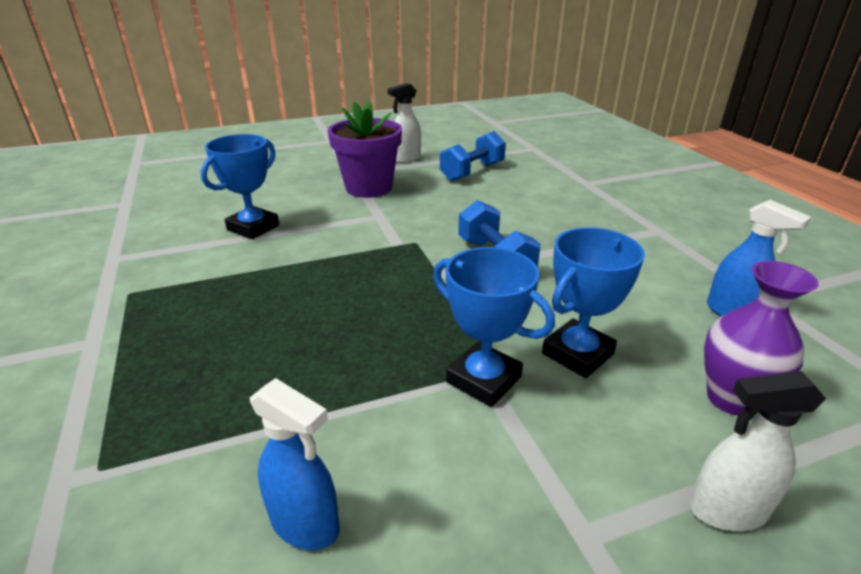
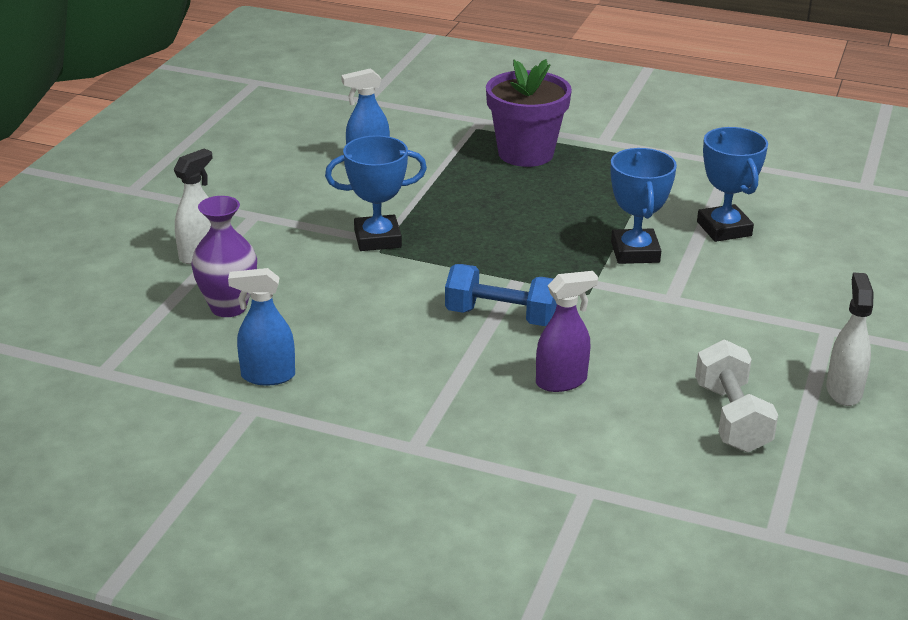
camera: 130 degrees right, 0 degrees up
(369, 188) = (760, 321): purple flower pot -> purple flower pot (525, 153)
(472, 172) = (731, 418): blue dumbbell -> white dumbbell
(523, 215) = (561, 381): none -> purple spray bottle
(577, 354) = (344, 282): blue trophy -> blue trophy (635, 252)

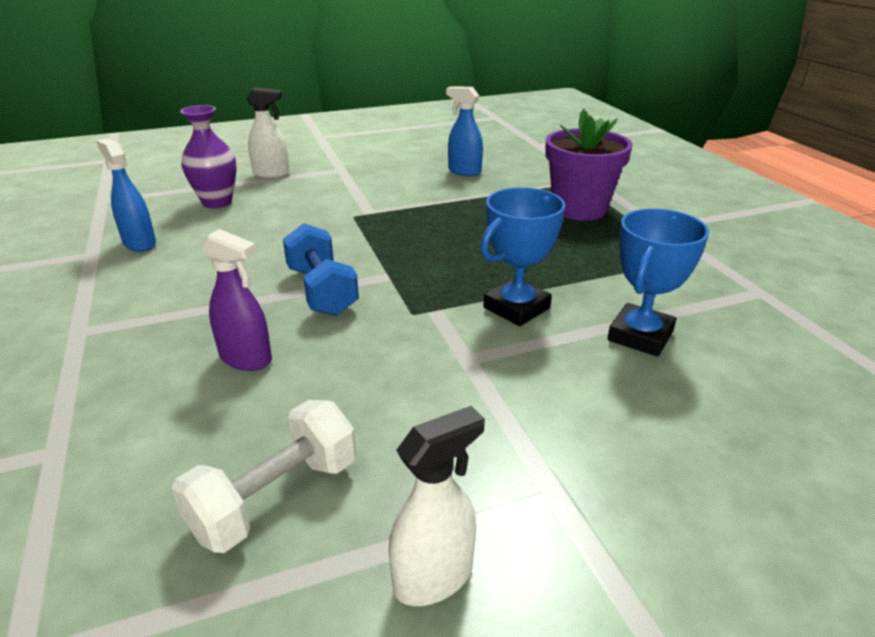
camera: 50 degrees right, 0 degrees up
(377, 239) = (369, 209): blue trophy -> none

